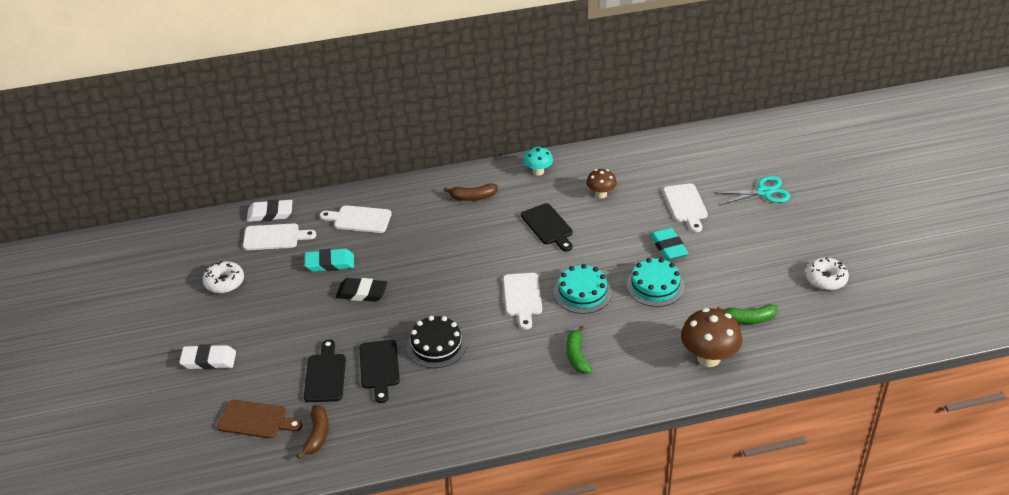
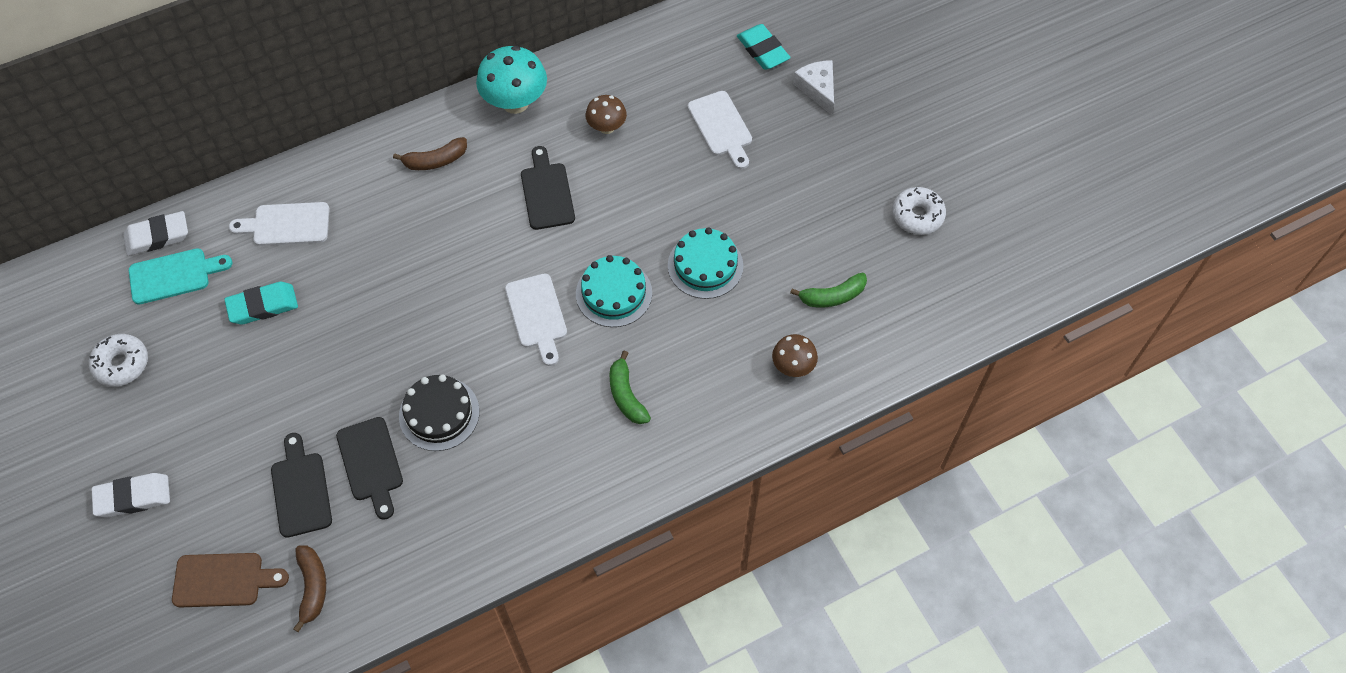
camera: 15 degrees left, 20 degrees up
(274, 237) = (174, 275): white cutting board -> turquoise cutting board
(362, 293) = (319, 347): black eraser -> none
(538, 171) = (515, 102): turquoise mushroom -> turquoise mushroom, size x1.72
(548, 226) = (547, 192): black cutting board -> black cutting board turned 150 degrees counterclockwise
(668, 247) = (711, 199): turquoise eraser -> turquoise eraser (762, 50)
(708, 358) = (793, 366): brown mushroom -> brown mushroom, size x0.58
(764, 192) = (817, 89): turquoise scissors -> white cheese

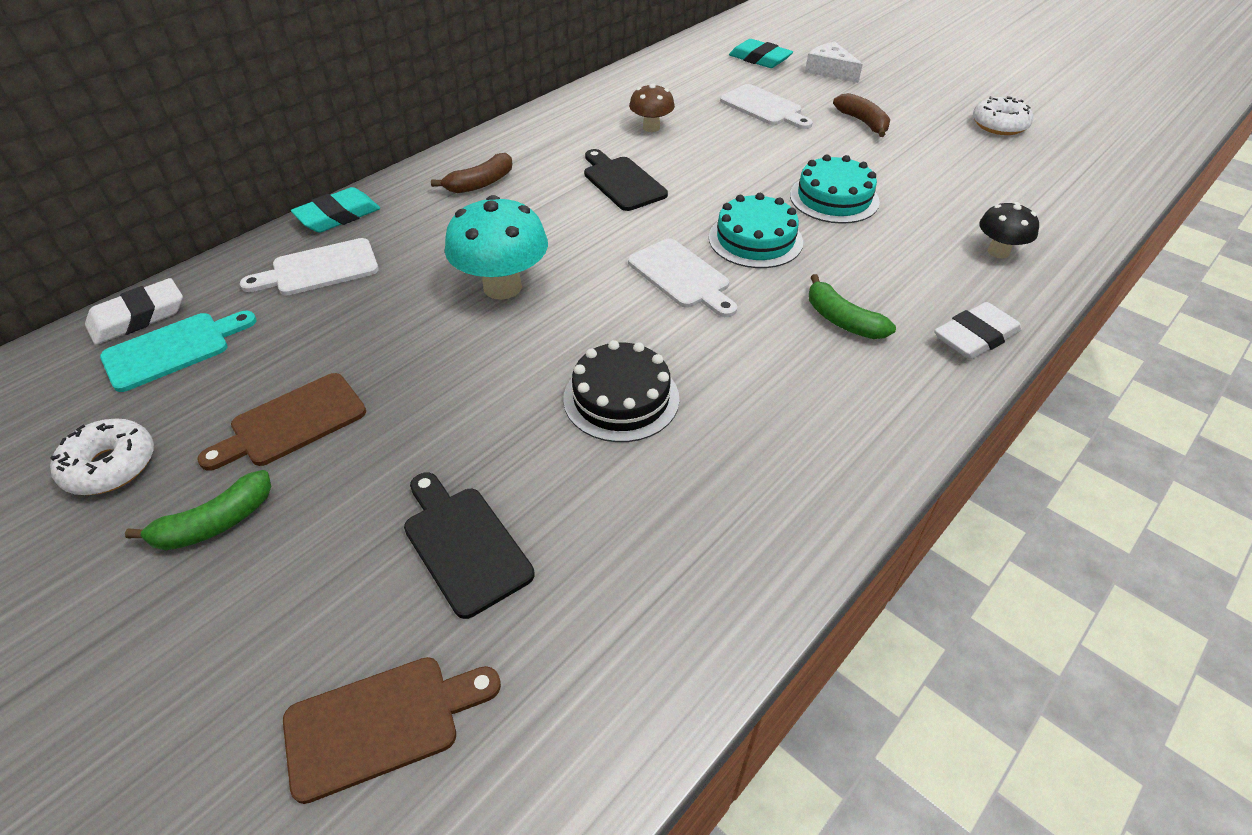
camera: 20 degrees left, 15 degrees down
(133, 497) = (170, 643): white eraser -> white eraser (975, 337)
(231, 365) = (292, 422): none -> brown cutting board
(263, 306) = (316, 350): turquoise eraser -> turquoise eraser (338, 216)
(312, 587) = (548, 680): brown banana -> brown banana (863, 122)
(371, 463) = (556, 480): black cutting board -> none
(515, 102) = (543, 129): turquoise mushroom -> turquoise mushroom (502, 287)
(793, 366) = (998, 252): brown mushroom -> black mushroom
(832, 296) = (981, 192): green banana -> green banana (215, 523)

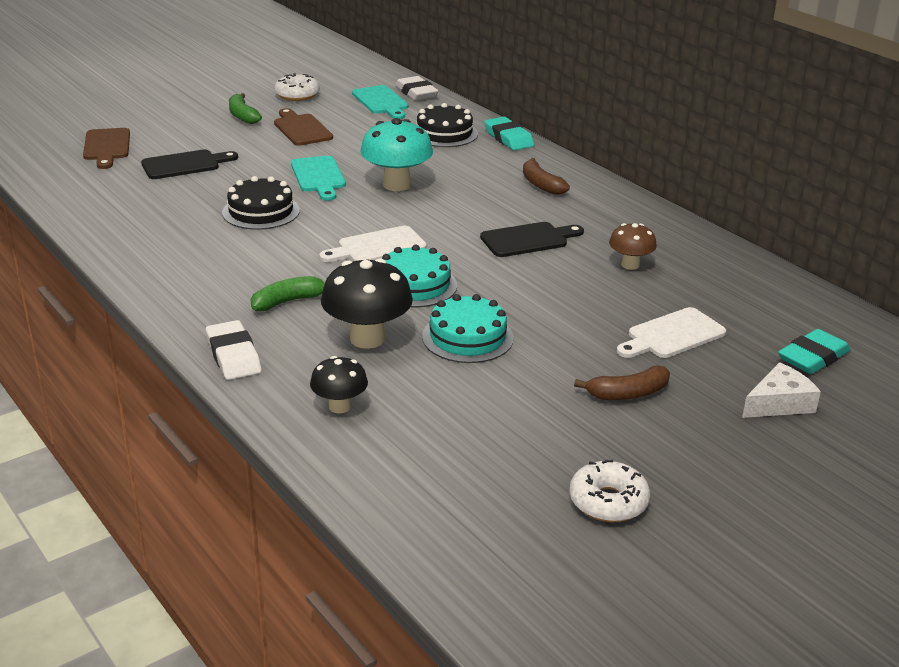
camera: 100 degrees right, 15 degrees down
(319, 269) = (444, 133): white cutting board -> black cake
(488, 364) = (318, 176): none -> turquoise cutting board
(877, 254) = (367, 339): none -> black mushroom

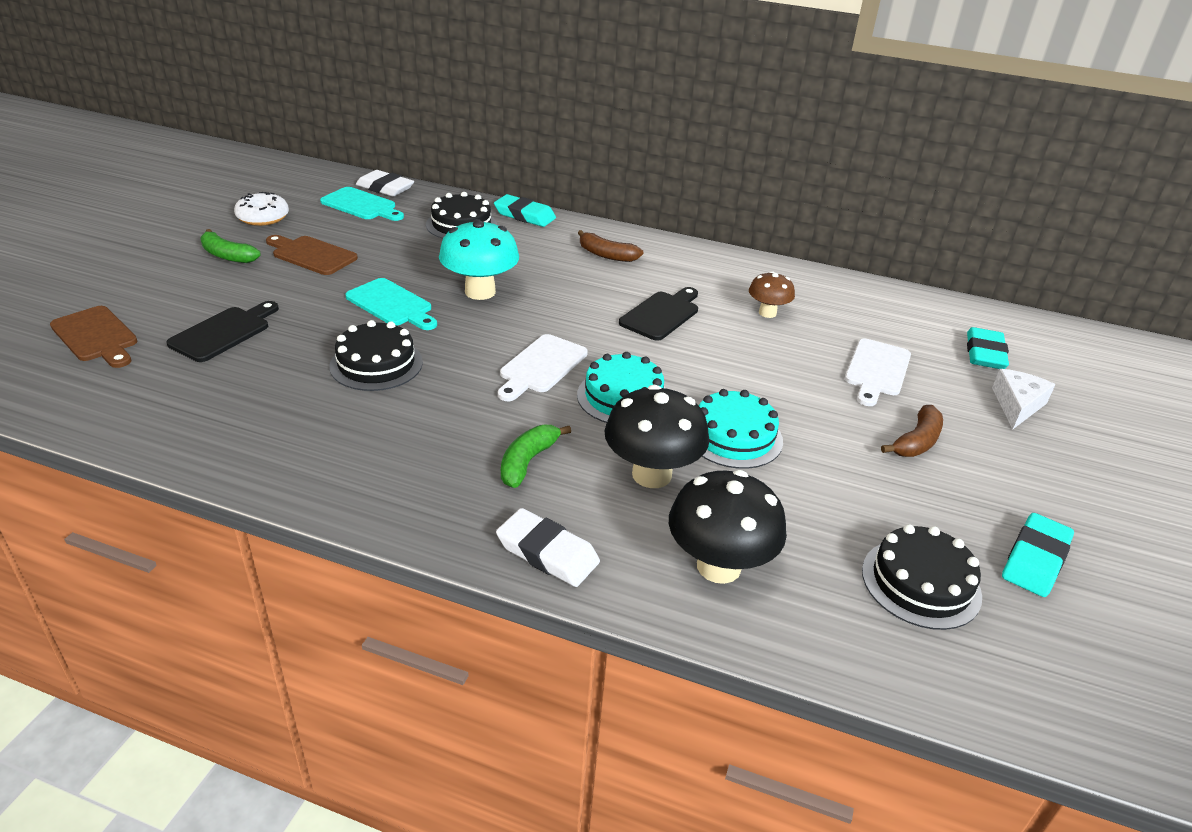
camera: 35 degrees left, 5 degrees up
(339, 406) = (718, 566): black mushroom -> black mushroom, size x1.72
(482, 475) = (921, 583): none -> black cake
(608, 502) = (1035, 559): white donut -> turquoise eraser

